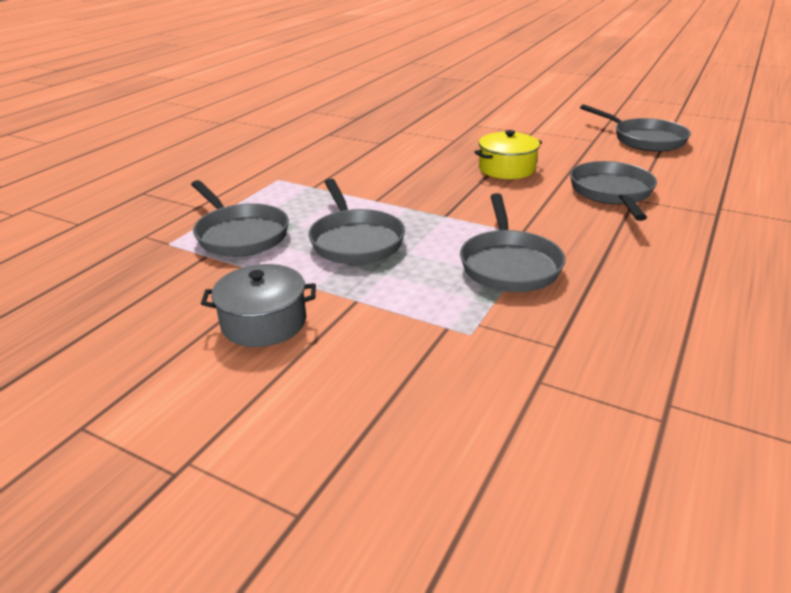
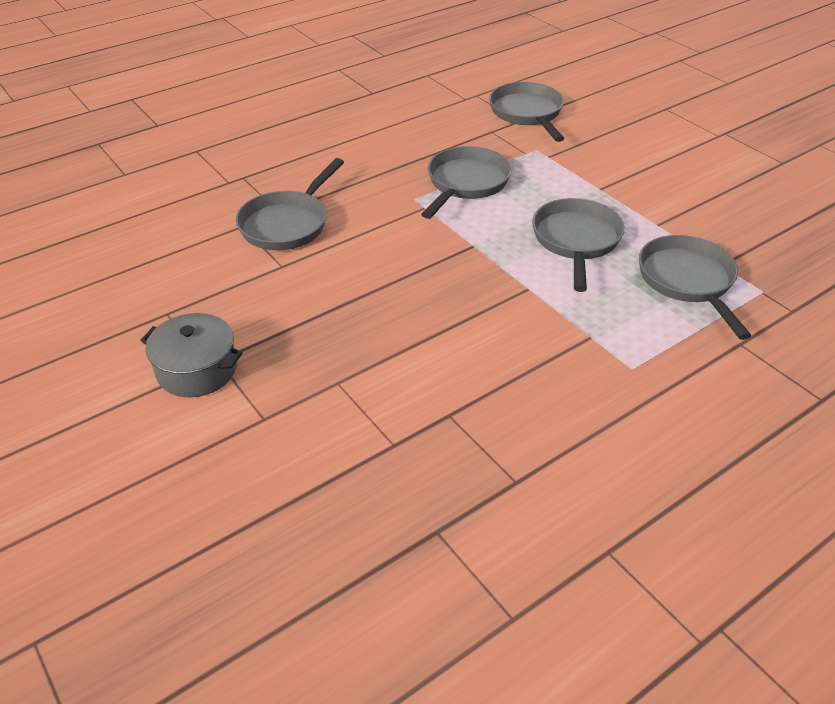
camera: 155 degrees left, 10 degrees up
(264, 322) = (672, 191): grey pot -> grey pot (197, 370)
(506, 169) = (341, 293): yellow pot -> none
(644, 139) = (111, 292): grey pan -> grey pan (527, 113)

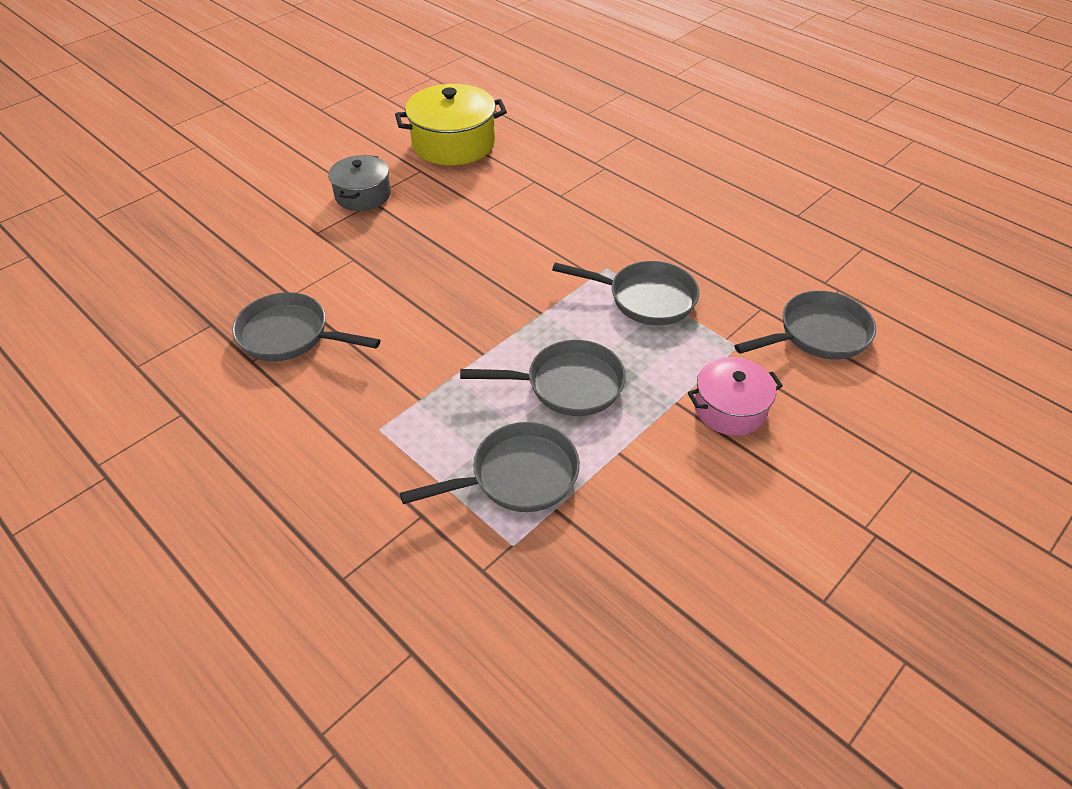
camera: 80 degrees right, 5 degrees up
(121, 280) = (453, 144): none -> yellow pot
(287, 224) = (543, 202): grey pan -> grey pan (289, 335)
(608, 165) = (730, 408): none -> pink pot

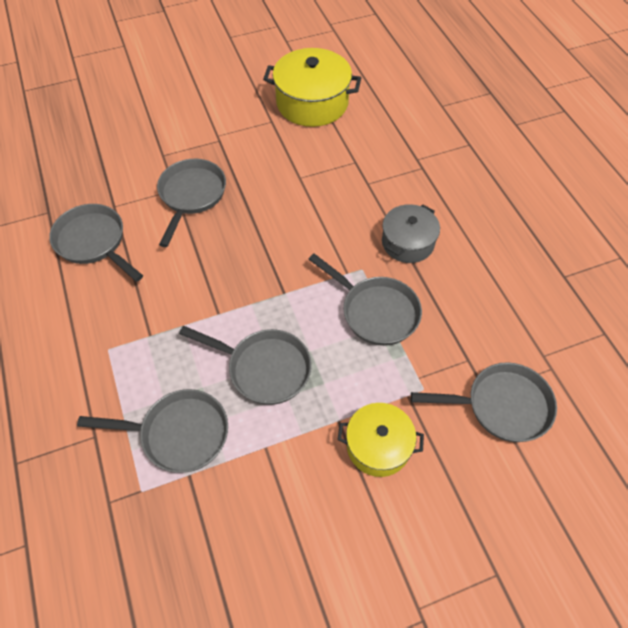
camera: 25 degrees right, 10 degrees up
(363, 195) = (215, 131): grey pot -> grey pot (407, 242)
(377, 259) = (191, 196): none -> grey pan
(730, 408) = (378, 446): pink pot -> yellow pot

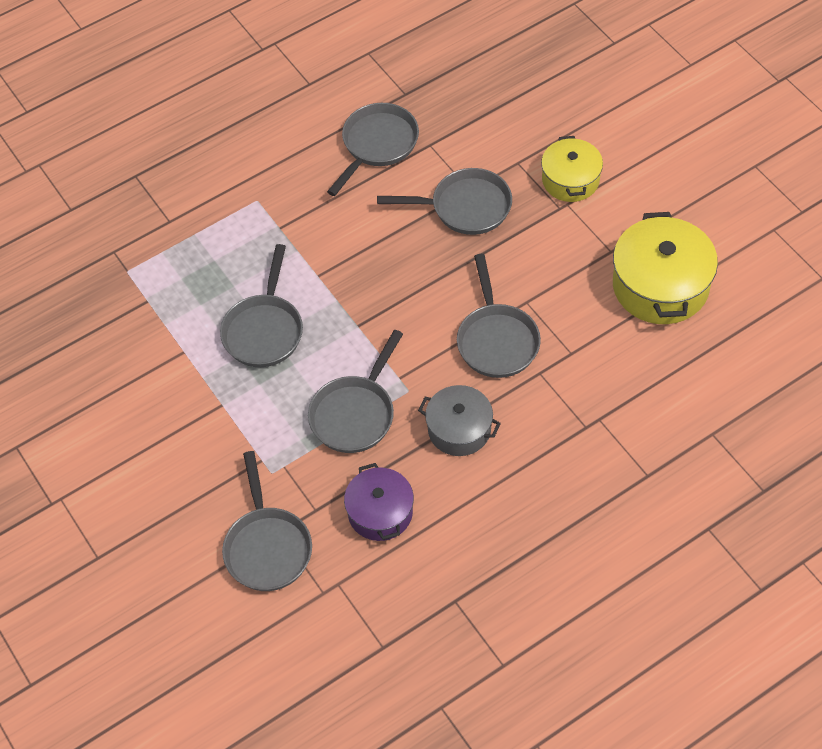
camera: 80 degrees right, 0 degrees up
(179, 434) = (183, 282): grey pan -> grey pan (496, 340)
(378, 446) = (202, 442): yellow pot -> yellow pot (570, 180)
(477, 311) = (380, 512): none -> purple pot

